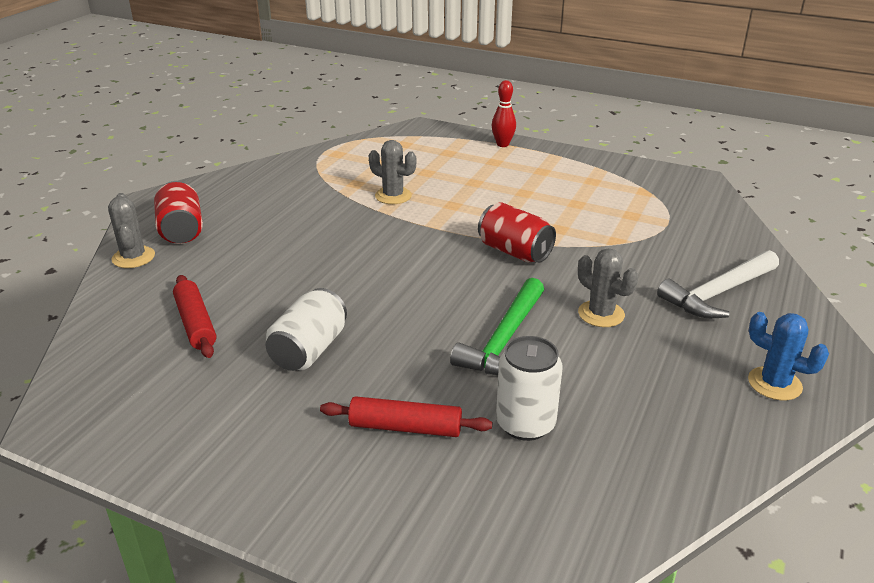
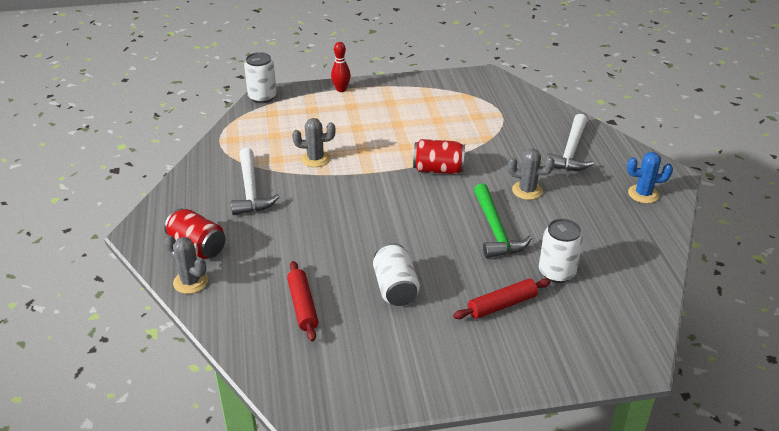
camera: 35 degrees left, 5 degrees up
(195, 324) = (302, 306): red rolling pin -> red rolling pin turned 45 degrees clockwise
(294, 201) = (251, 190): none -> white hammer
(414, 128) = (262, 97): none -> white can

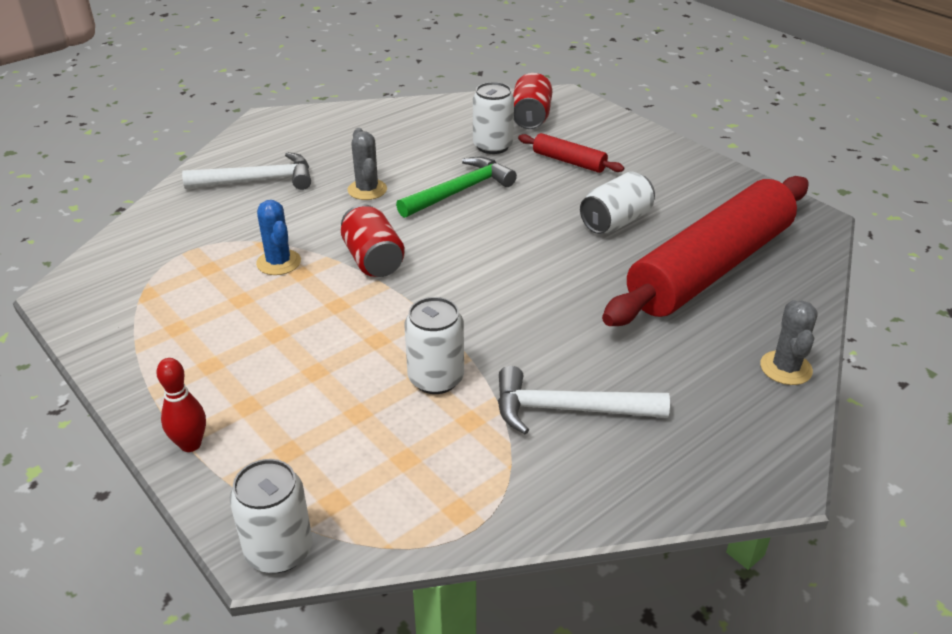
camera: 120 degrees left, 0 degrees up
(197, 247) = (729, 397): red can -> red can (530, 118)
(251, 190) = (569, 410): white hammer -> white hammer turned 135 degrees counterclockwise
(302, 306) = (711, 268): red rolling pin -> red rolling pin, size x2.41
(315, 159) = (436, 379): grey cactus -> white can
(643, 194) = (317, 127): blue cactus -> blue cactus (278, 262)

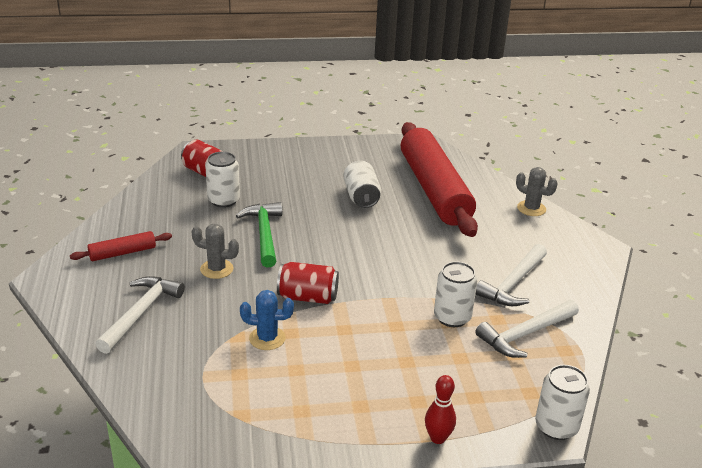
camera: 60 degrees left, 5 degrees down
(460, 458) = (526, 334): none -> white hammer
(569, 161) = (278, 183): red rolling pin -> red rolling pin (122, 253)

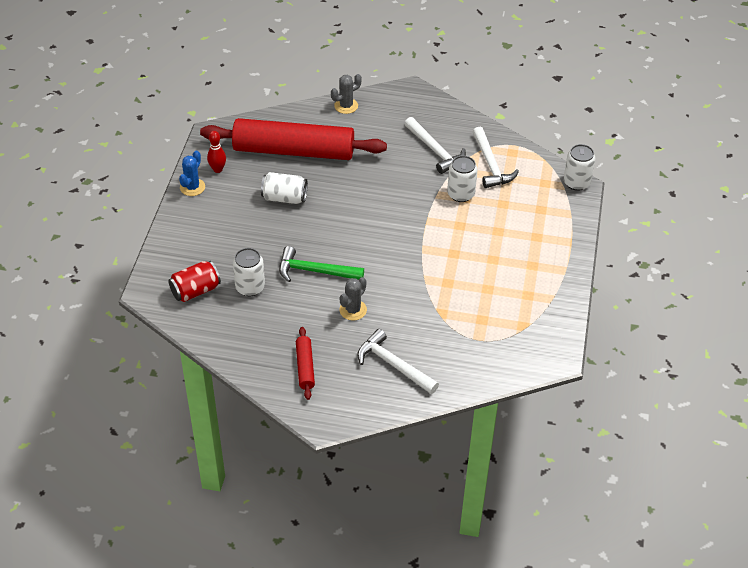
camera: 70 degrees left, 15 degrees up
(267, 338) = (449, 297): blue cactus -> blue cactus (192, 187)
(308, 297) = (409, 264): red can -> none
(438, 438) = (570, 237): red bowling pin -> red bowling pin (217, 169)

